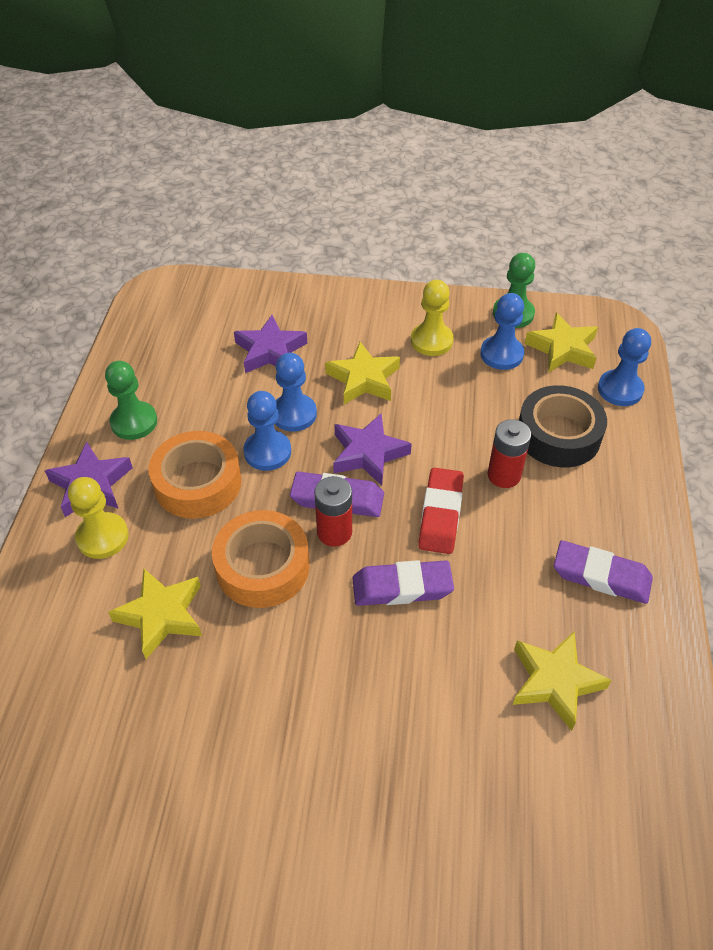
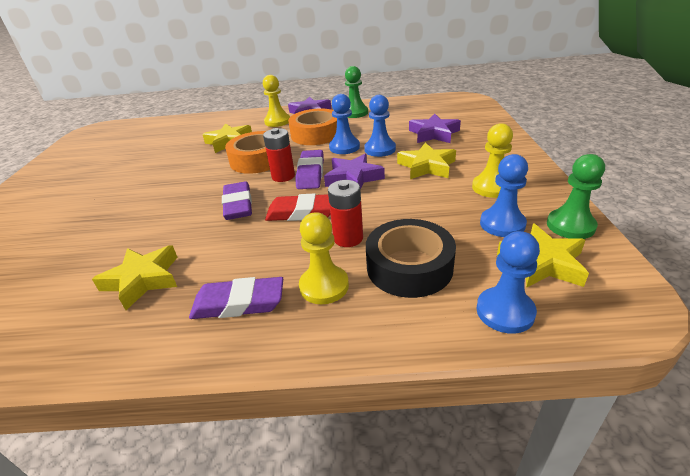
camera: 85 degrees right, 15 degrees down
(580, 503) = (324, 286): none -> yellow pawn
(601, 576) = (239, 303): purple eraser -> purple eraser turned 75 degrees clockwise

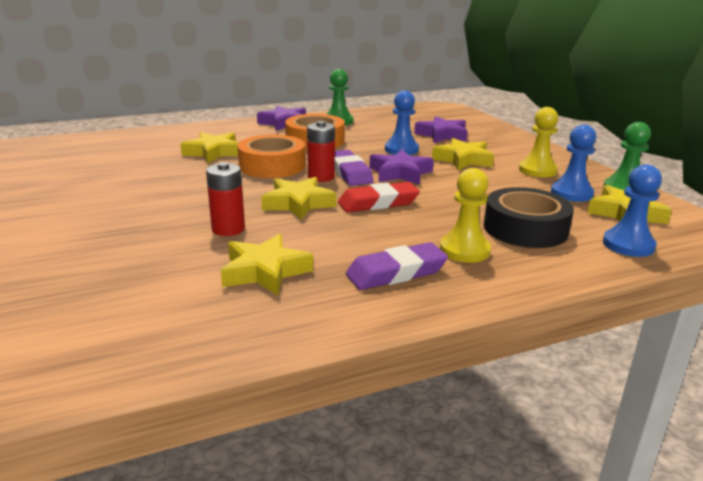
camera: 25 degrees left, 10 degrees down
(238, 205) = (298, 203): purple eraser -> yellow star
(277, 121) = (253, 132): yellow pawn -> none
(344, 147) = (361, 150): blue pawn -> none
(348, 238) = (448, 216): red battery -> red battery (228, 229)

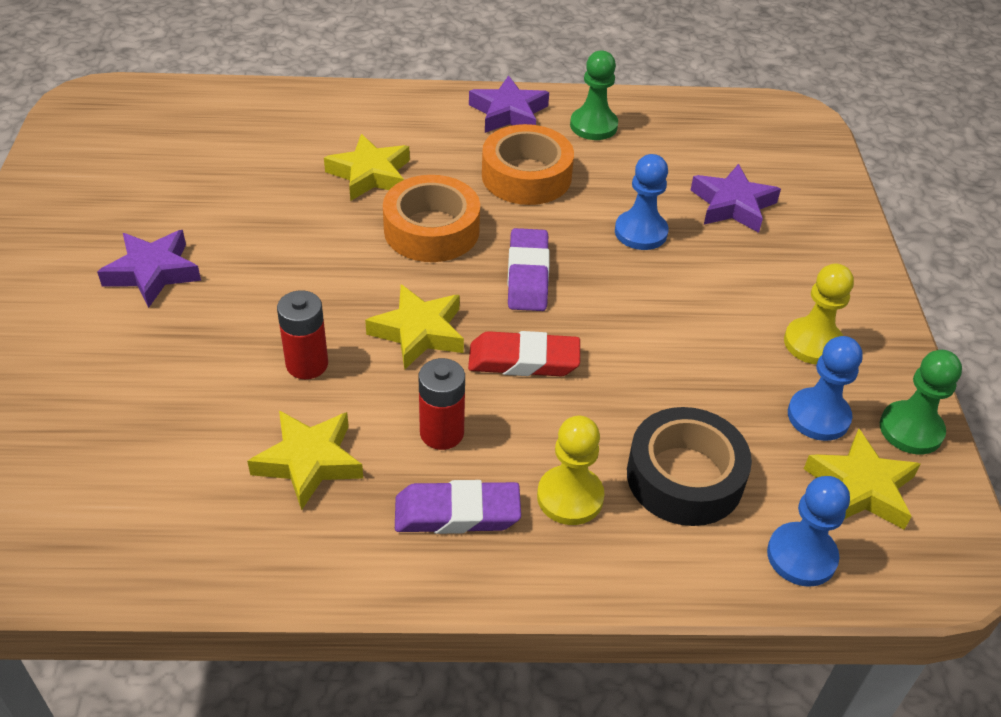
camera: 20 degrees right, 20 degrees up
(321, 177) = (482, 276): red battery -> red battery (442, 433)
(400, 173) = (599, 295): purple star -> purple star (153, 273)
(463, 160) = (717, 284): yellow star -> none

